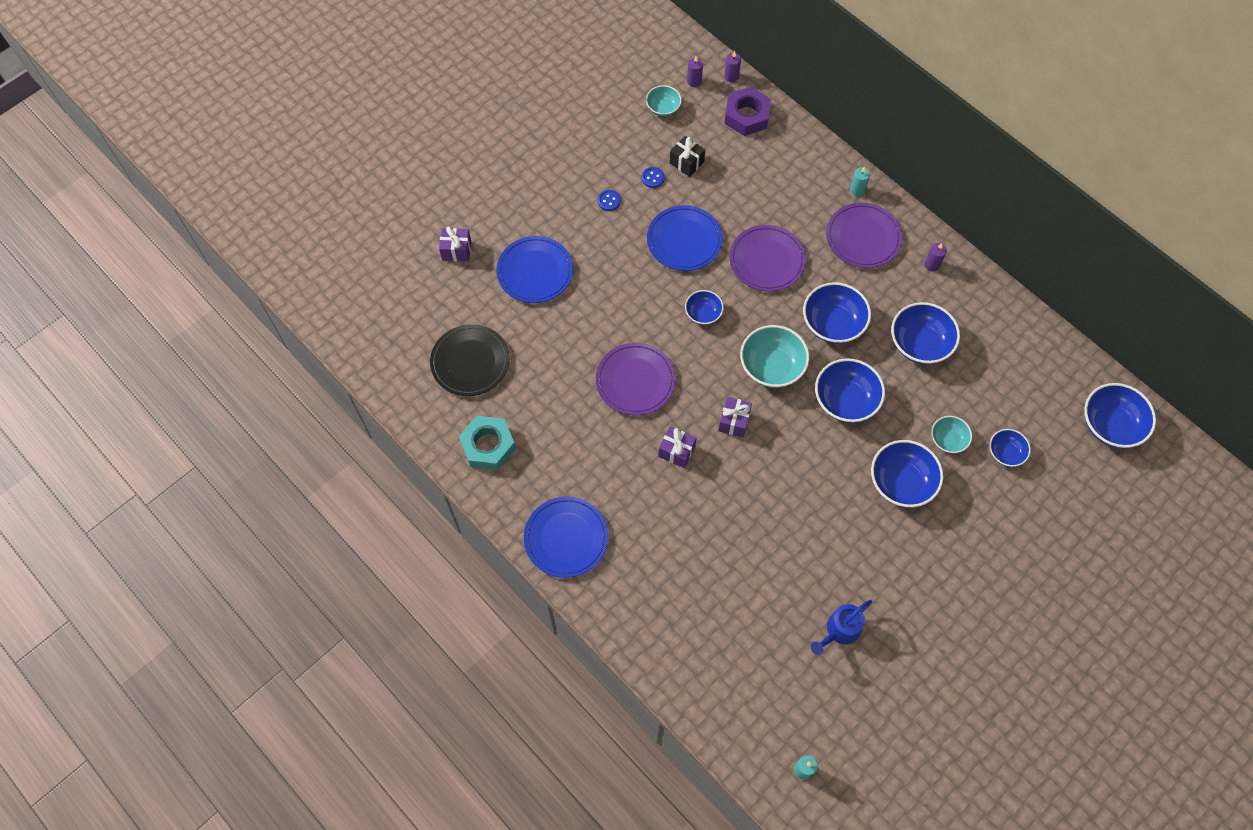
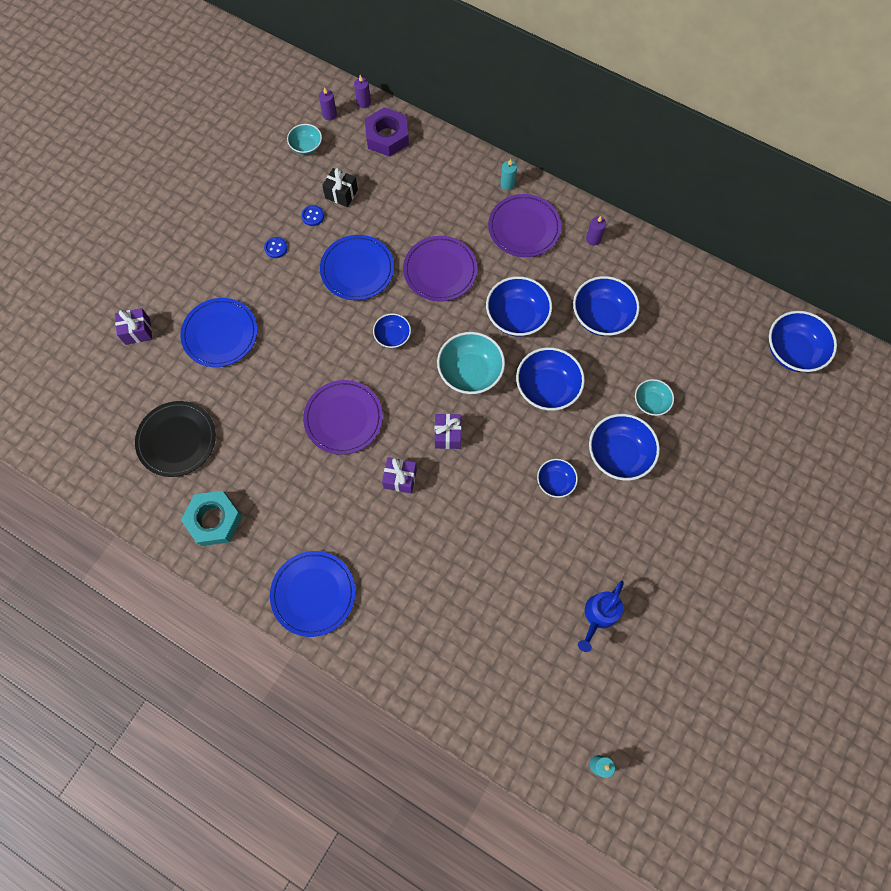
camera: 15 degrees left, 5 degrees up
(1005, 453) = (706, 401): blue bowl -> blue bowl (555, 482)

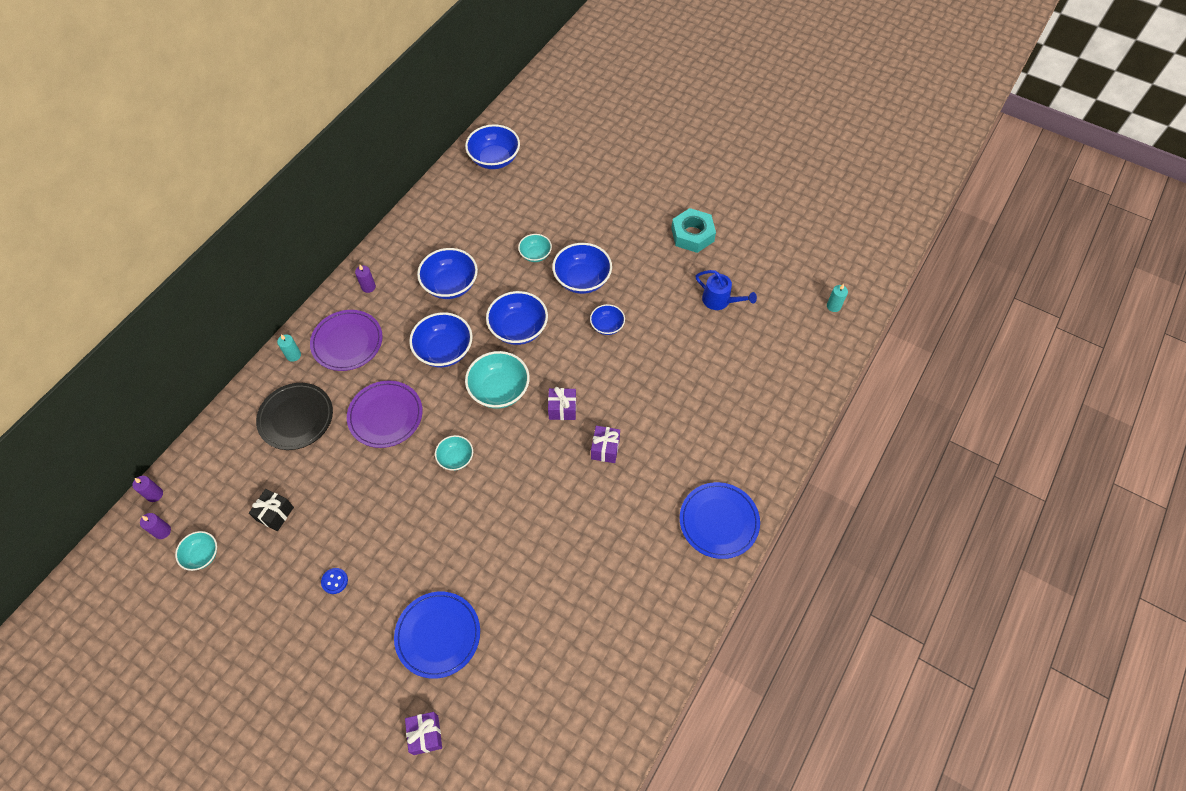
camera: 90 degrees left, 10 degrees down
(177, 440) = (563, 671): black plate -> black plate (296, 418)
(214, 520) = (651, 622): turquoise nut -> turquoise nut (692, 234)
(313, 216) = (299, 543): blue button -> none
(343, 418) = (543, 501): purple plate -> none
(357, 270) = (374, 494): blue plate -> none
(387, 137) = (208, 468): purple nut -> none
(392, 336) = (456, 458): blue bowl -> turquoise bowl

